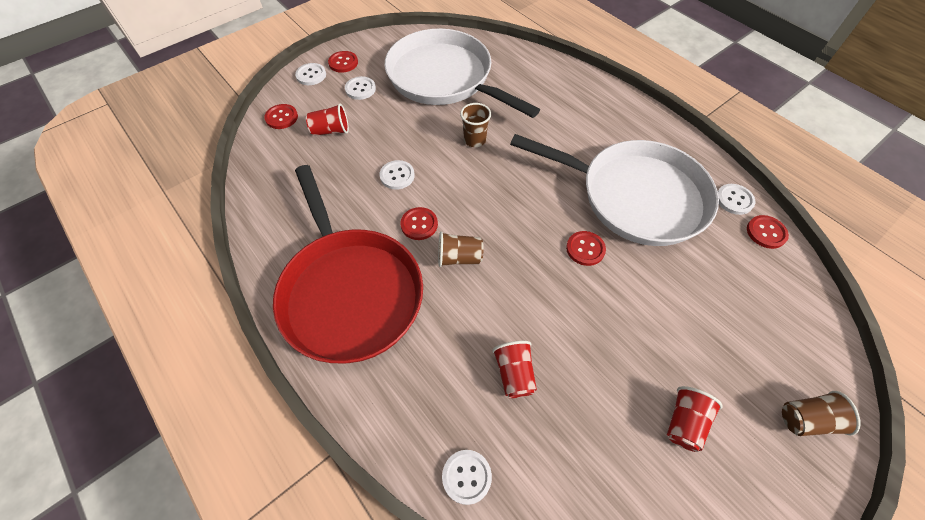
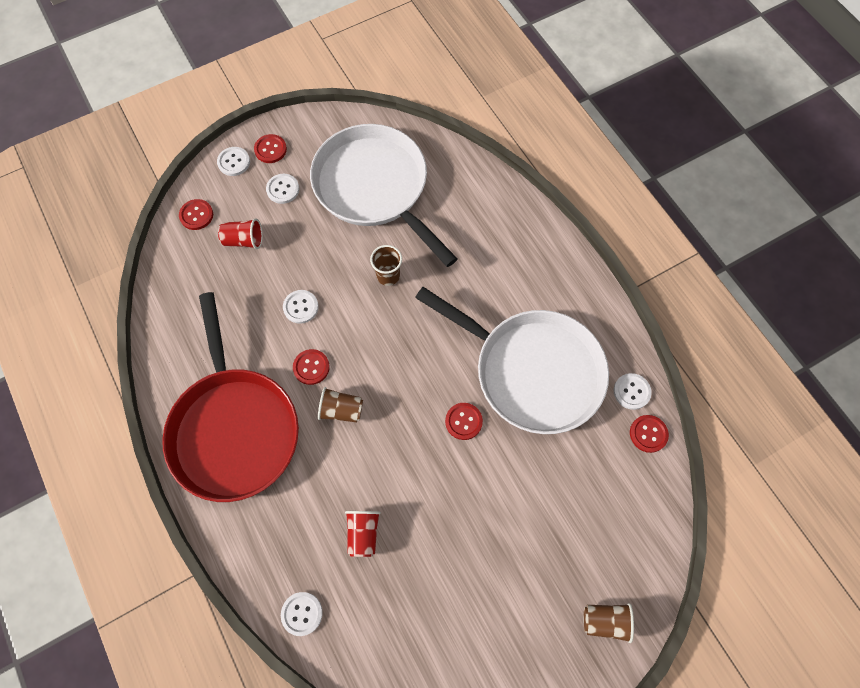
camera: 10 degrees right, 10 degrees up
(684, 422) = (497, 603): red cup -> none

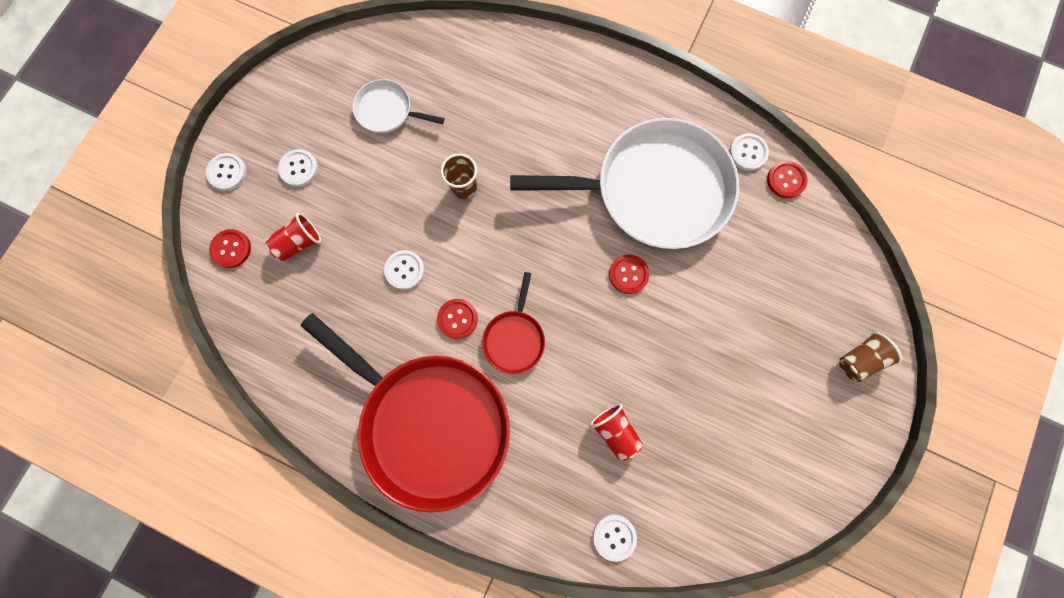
camera: 35 degrees left, 10 degrees up
(270, 149) = (255, 137): red button -> none
(341, 410) = (514, 338): brown cup -> red pan
(374, 187) = (387, 111): white pan -> white pan, size x0.44

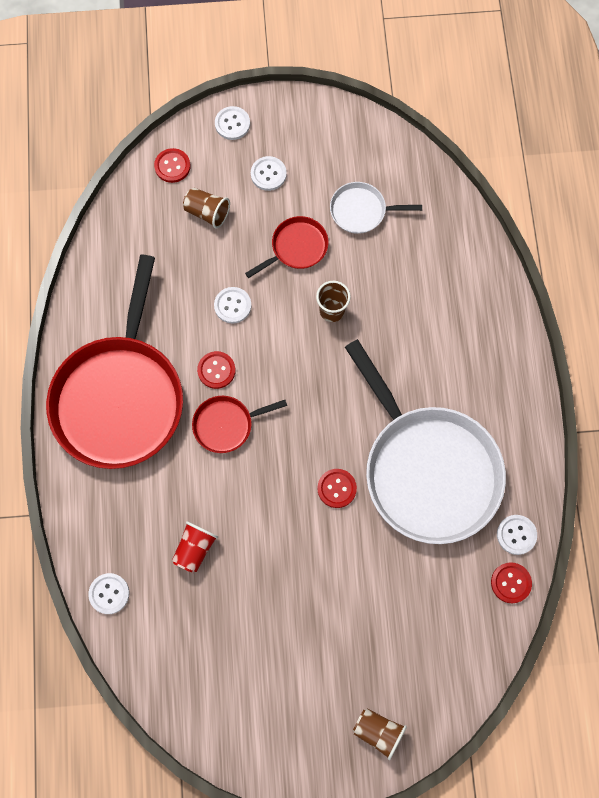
camera: 60 degrees right, 5 degrees down
(299, 243) = (207, 212): red cup -> brown cup
(385, 183) = (296, 247): none -> red pan
(387, 111) = (361, 211): white pan -> white pan turned 75 degrees counterclockwise

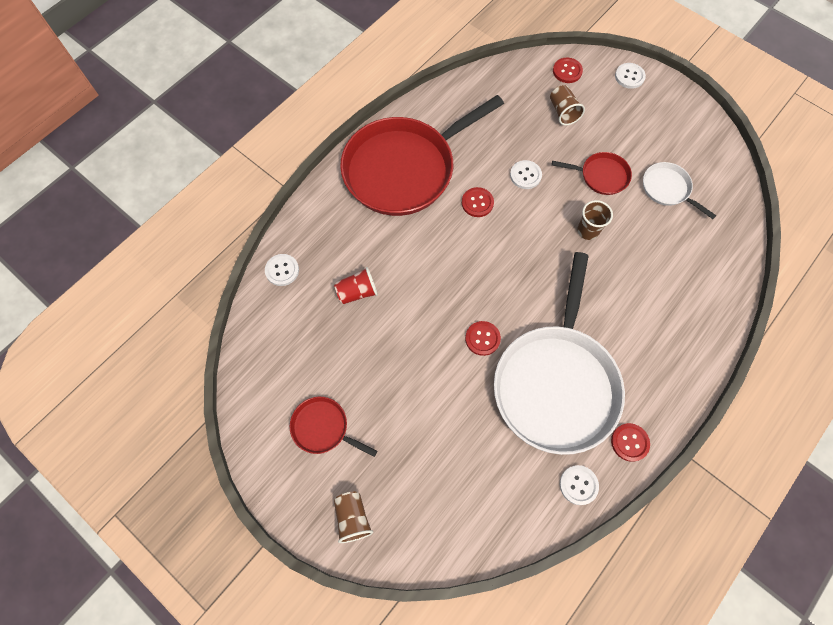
camera: 45 degrees right, 5 degrees down
(226, 425) = (451, 238): red pan -> red pan (323, 428)
(268, 174) = (625, 121): white button -> none
(510, 583) = (542, 513): red button -> red button (629, 442)

